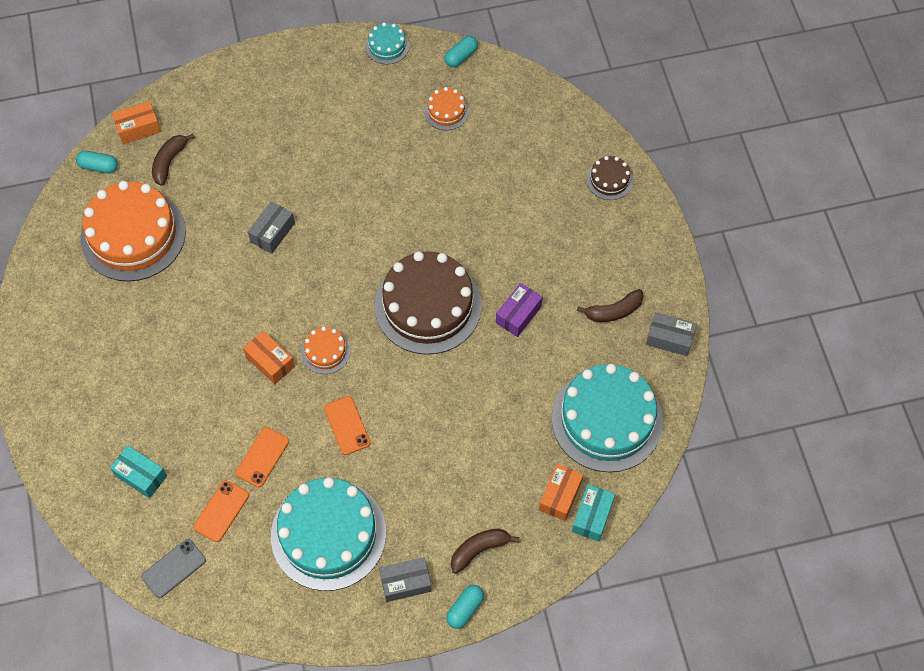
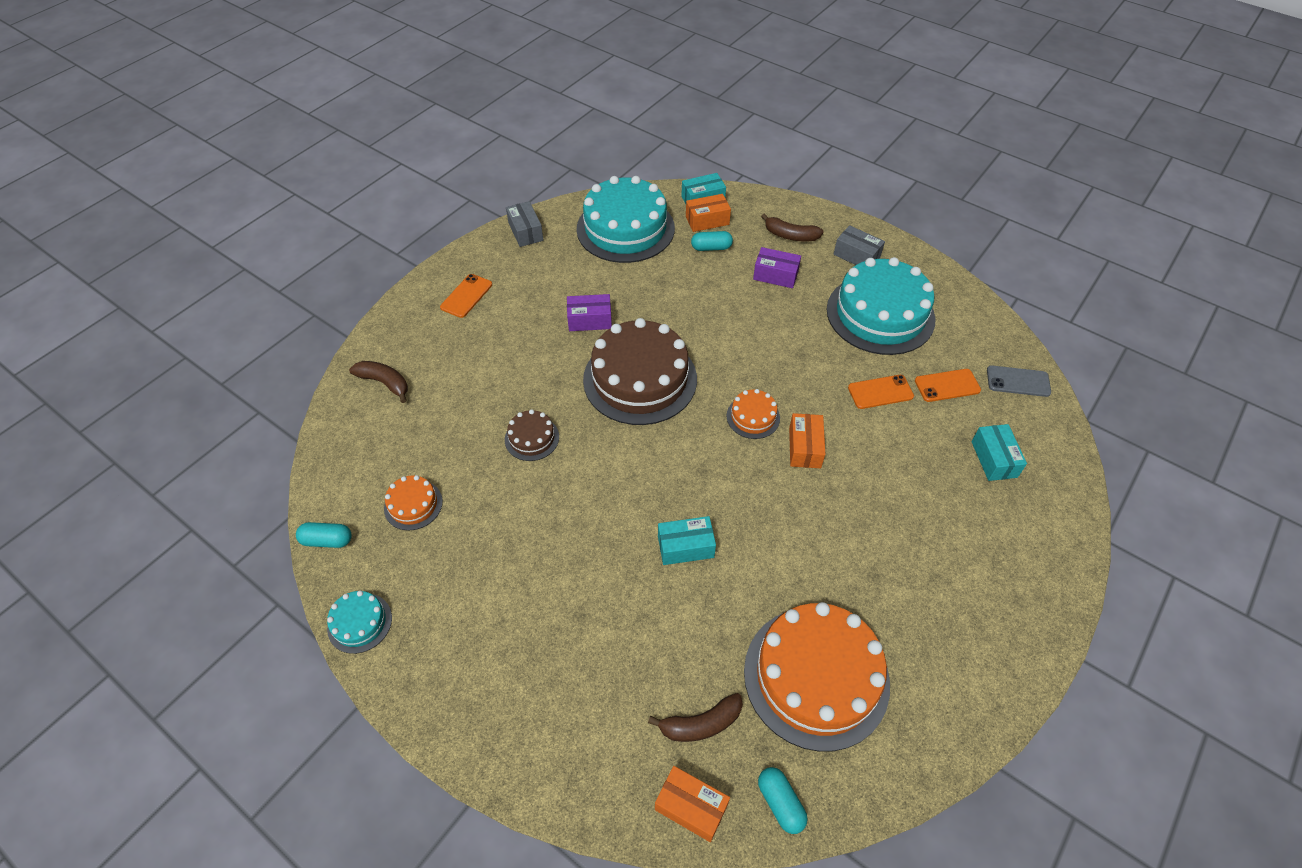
camera: 130 degrees left, 10 degrees down
(272, 232) = (685, 547): grey box -> turquoise box
(347, 425) = (794, 359): orange phone -> orange phone (466, 296)
(443, 492) = (775, 275): none -> purple box
(465, 609) = (834, 220): turquoise capsule -> turquoise capsule (711, 248)
(609, 180) = (400, 340): brown cake -> brown cake (532, 438)
(613, 311) = (531, 271): brown banana -> brown banana (385, 383)

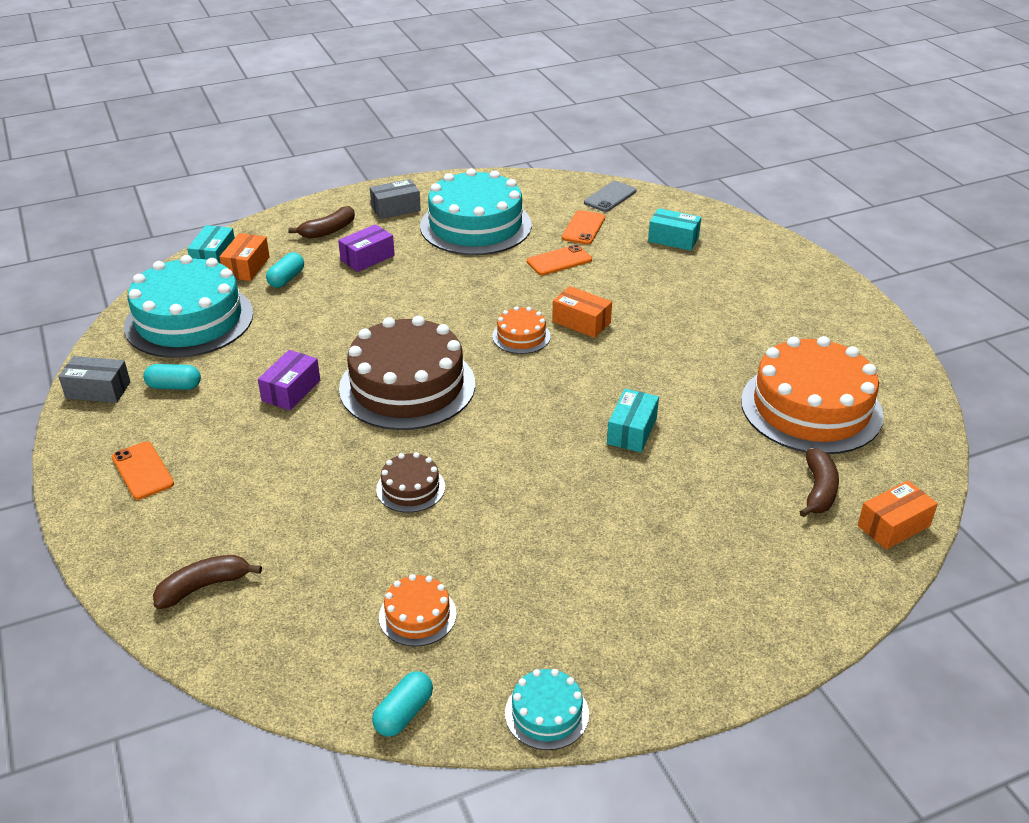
camera: 60 degrees left, 15 degrees down
(780, 803) = (913, 472): turquoise capsule -> turquoise capsule (174, 386)
(880, 392) = (559, 261): orange phone -> orange phone turned 45 degrees clockwise

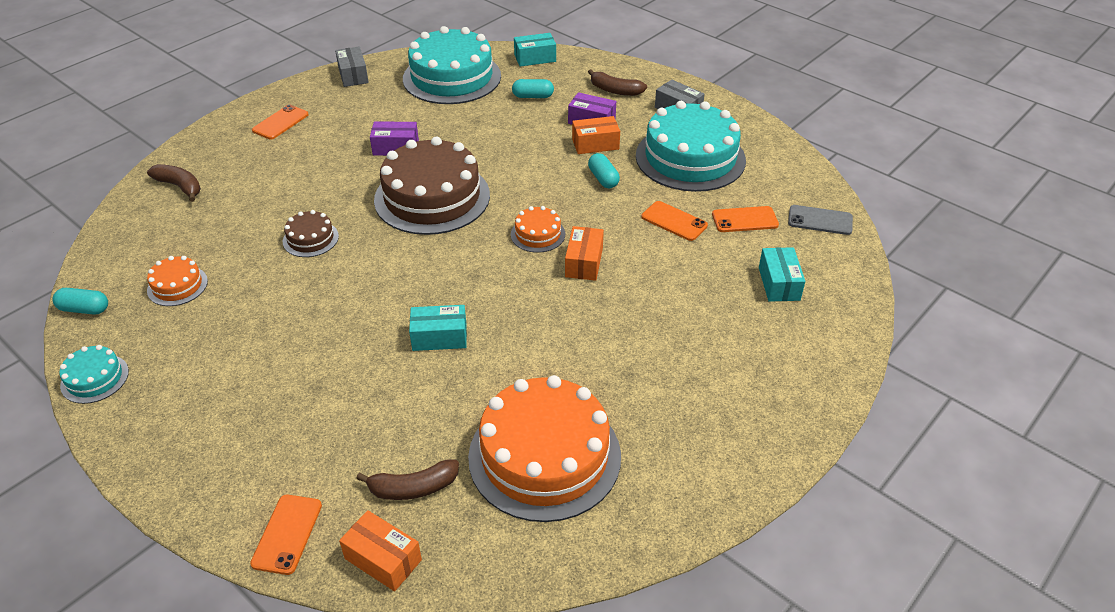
camera: 65 degrees right, 5 degrees up
(174, 386) = (373, 100): turquoise capsule -> turquoise capsule (603, 179)
(246, 267) = (535, 75): orange box -> orange box (595, 144)
(846, 582) = (287, 534): none -> orange phone

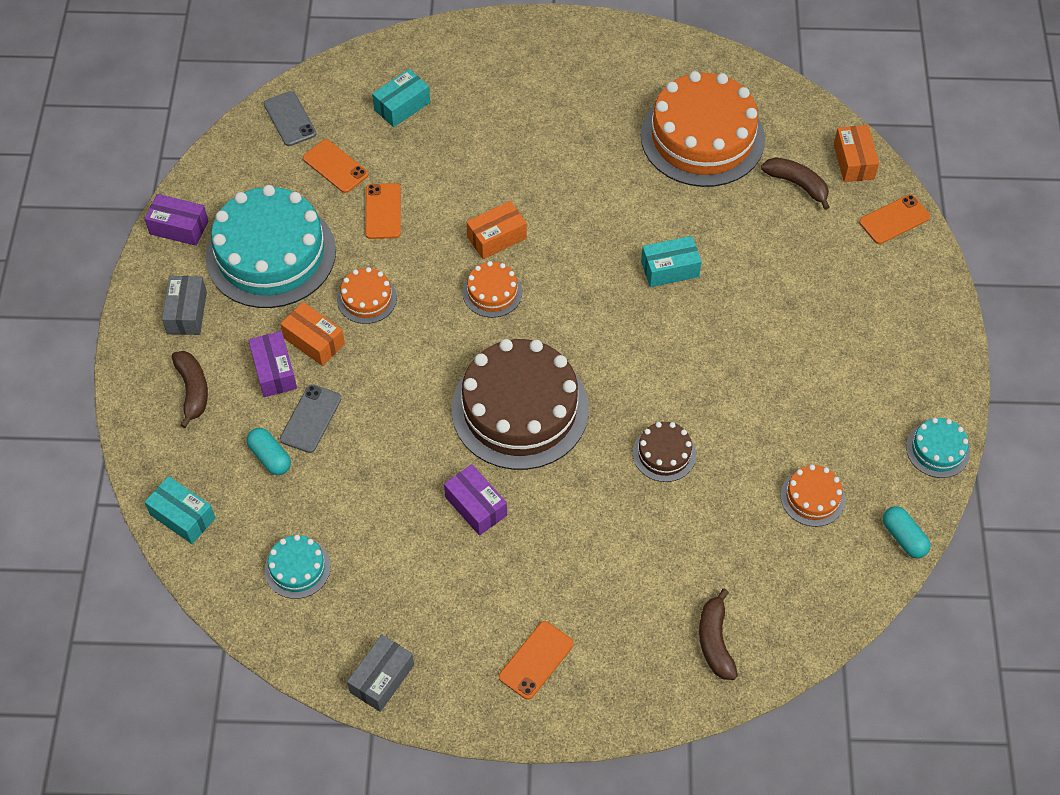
camera: 130 degrees left, 15 degrees up
(280, 122) = (536, 660): orange phone -> orange phone turned 45 degrees counterclockwise
(439, 337) = (670, 269): turquoise box -> turquoise box turned 60 degrees counterclockwise
(452, 77) = (297, 568): turquoise cake -> turquoise cake, size x0.45
(539, 119) = (311, 419): none -> grey phone
(603, 179) = (367, 298): turquoise capsule -> orange cake
(757, 133) = (179, 227): none -> purple box

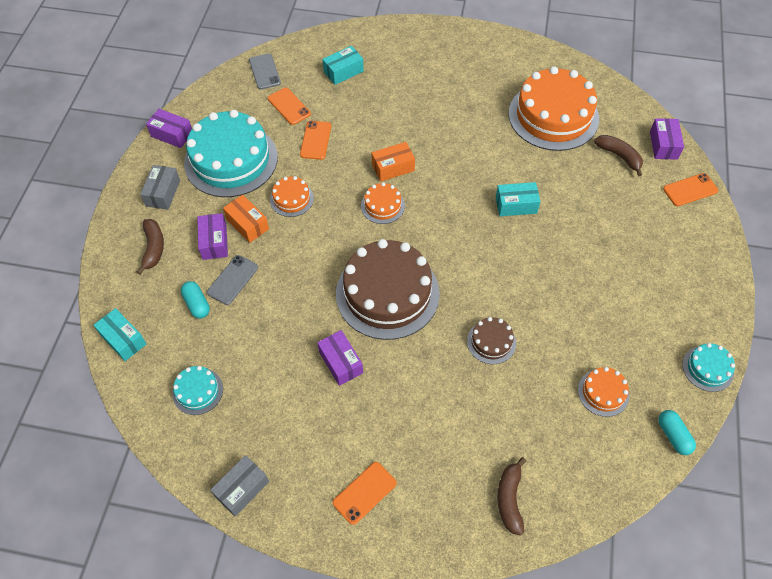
camera: 10 degrees right, 0 degrees up
(853, 161) = (663, 145): orange box -> purple box

